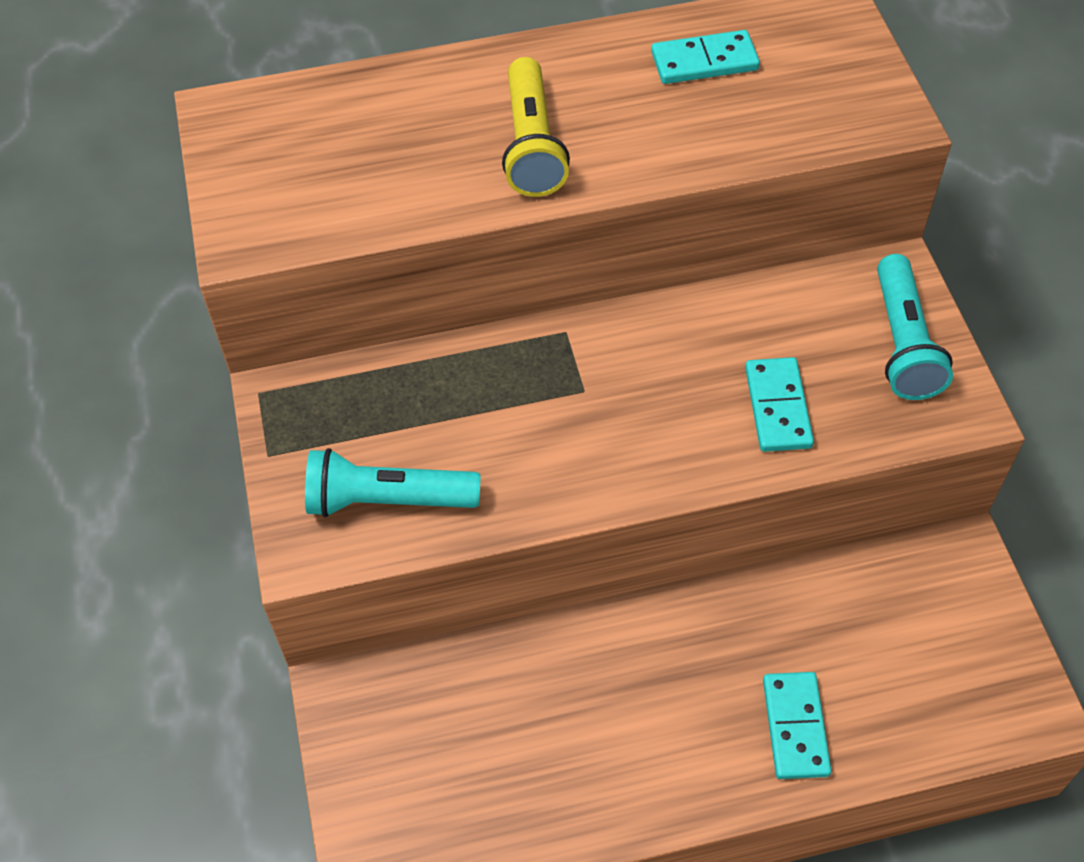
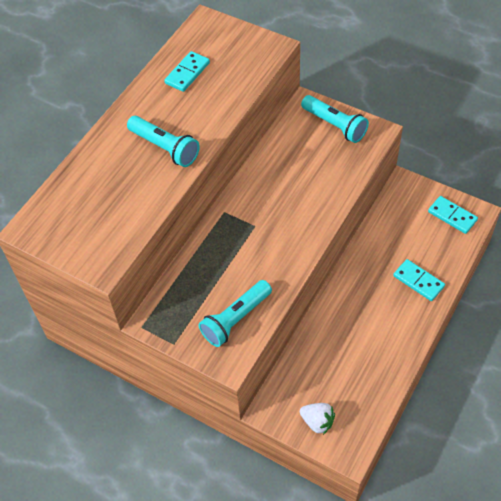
camera: 45 degrees left, 0 degrees up
(381, 780) = (317, 422): none -> white strawberry
(532, 145) = (165, 148): yellow flashlight -> turquoise flashlight
(777, 407) = (322, 178): turquoise domino -> turquoise domino (452, 216)

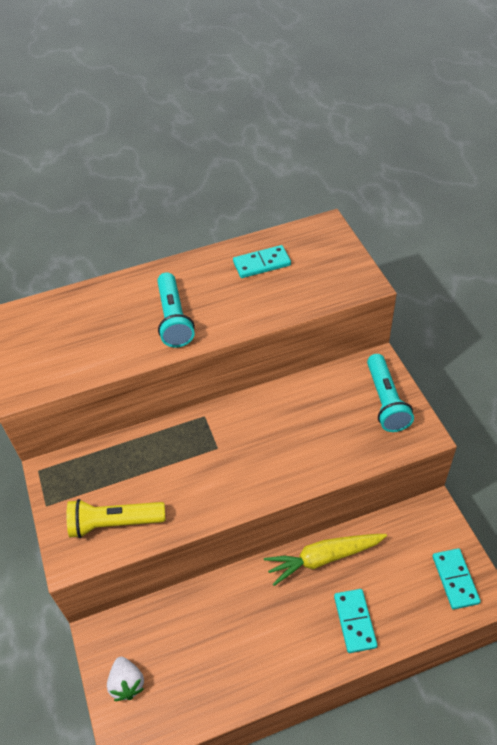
camera: 40 degrees right, 5 degrees down
(236, 319) = (115, 523): turquoise flashlight -> yellow flashlight
(366, 259) = (324, 558): none -> yellow carrot

